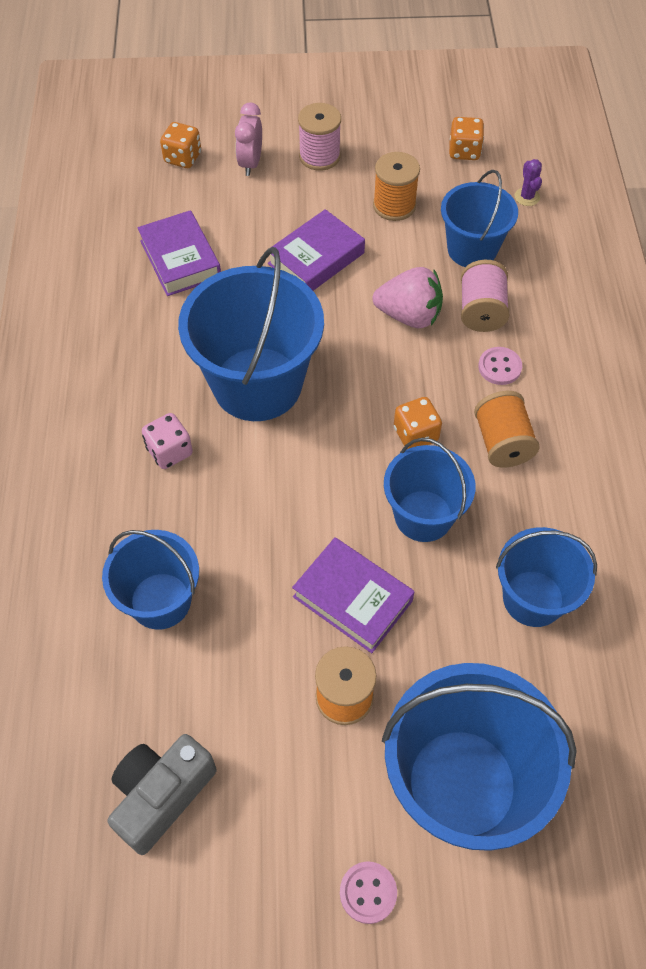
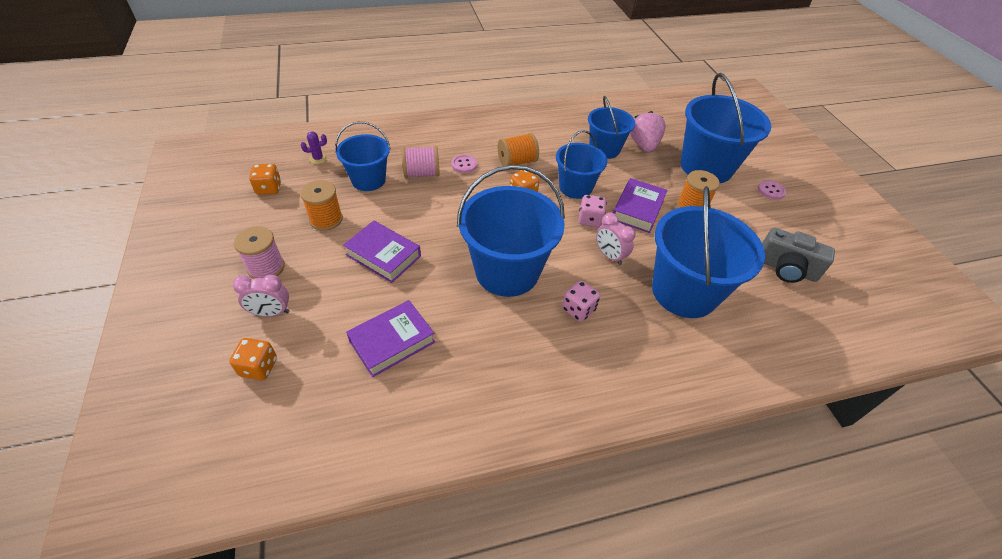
camera: 105 degrees left, 10 degrees down
(160, 601) = (684, 292): blue bucket -> blue bucket, size x1.66
(256, 520) = (609, 256): none -> pink clock
(340, 515) = (590, 220): none -> pink dice
(409, 315) = (431, 204): pink strawberry -> pink strawberry (643, 145)

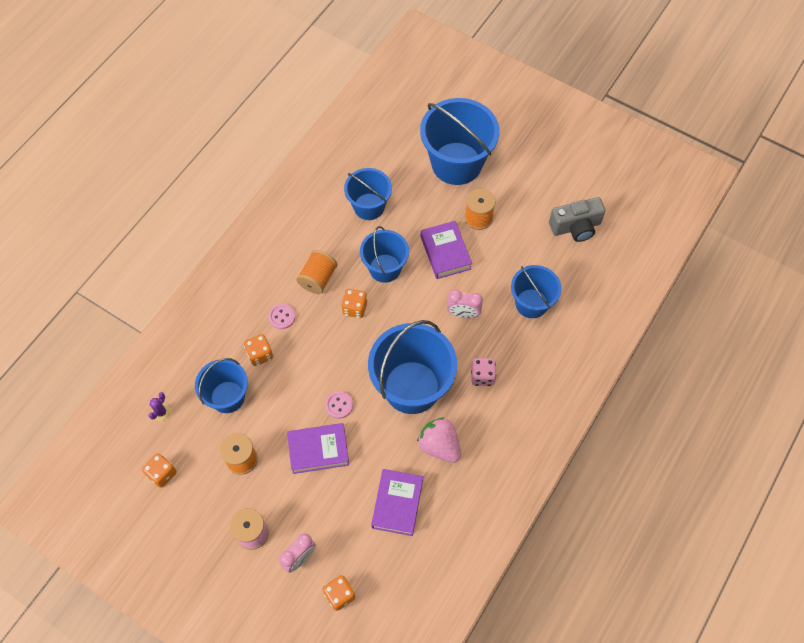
camera: 40 degrees left, 15 degrees up
(421, 174) = (260, 354): pink spool -> orange dice
(590, 220) = (422, 292): pink dice -> none
(643, 145) = (393, 176): pink strawberry -> pink strawberry (439, 445)
(684, 292) = (531, 303): blue bucket -> blue bucket, size x0.60
(771, 191) = (517, 153): pink button -> pink button (339, 405)

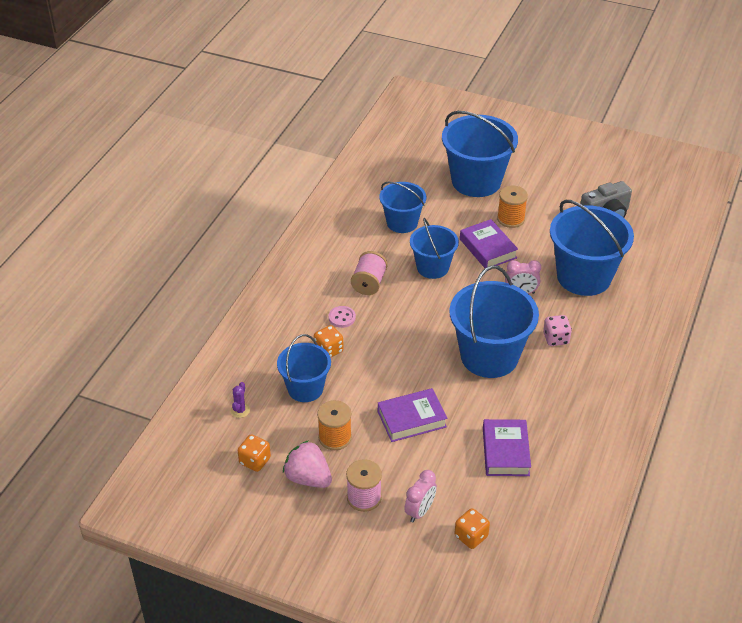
camera: 10 degrees left, 20 degrees down
(318, 278) = (369, 283): orange spool -> pink spool
(339, 405) = (421, 380): pink button -> none
(355, 308) = (413, 302): orange dice -> none
(439, 445) = (532, 399): pink strawberry -> pink strawberry (308, 478)
(531, 303) = (584, 277): blue bucket -> blue bucket, size x1.66

